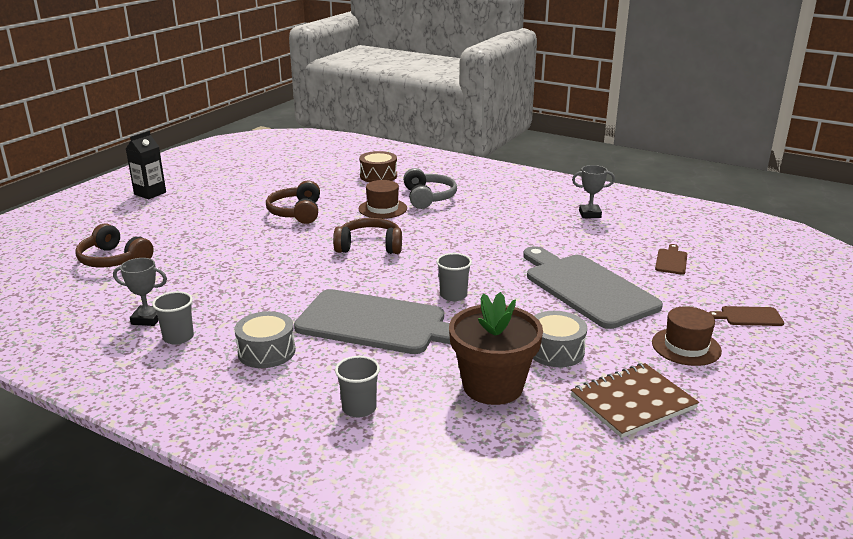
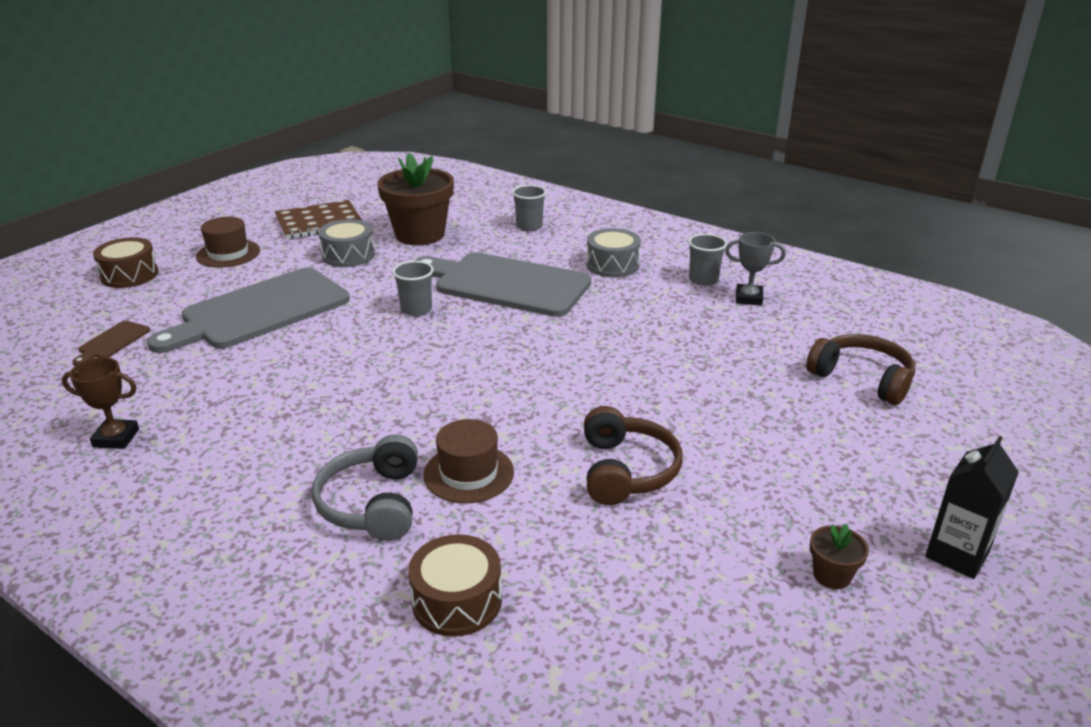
camera: 175 degrees left, 5 degrees up
(214, 186) = (832, 575): none -> brown flower pot
(369, 246) = (503, 385): brown headphones -> none
(586, 288) = (259, 311): grey cutting board -> grey cutting board turned 75 degrees clockwise
(590, 214) = (116, 438): grey trophy -> brown trophy
(748, 316) = (129, 275): brown cutting board -> brown drum

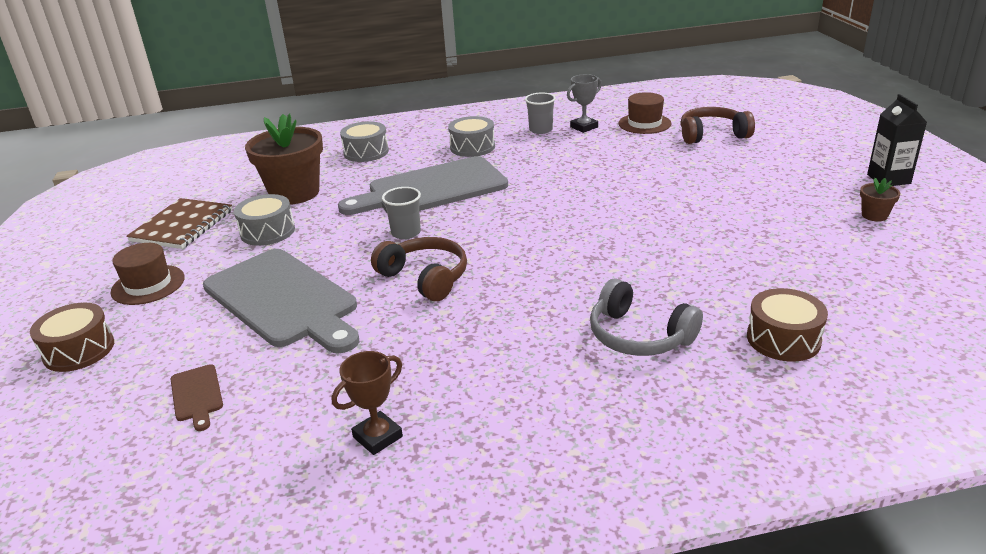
camera: 45 degrees left, 0 degrees up
(259, 311) = (283, 300): grey cutting board -> grey cutting board turned 45 degrees counterclockwise
(468, 473) = (649, 286): brown hat -> brown hat (644, 123)
(529, 226) = (366, 152): grey cup -> grey drum
(626, 470) = (714, 233): brown headphones -> brown headphones (425, 278)

